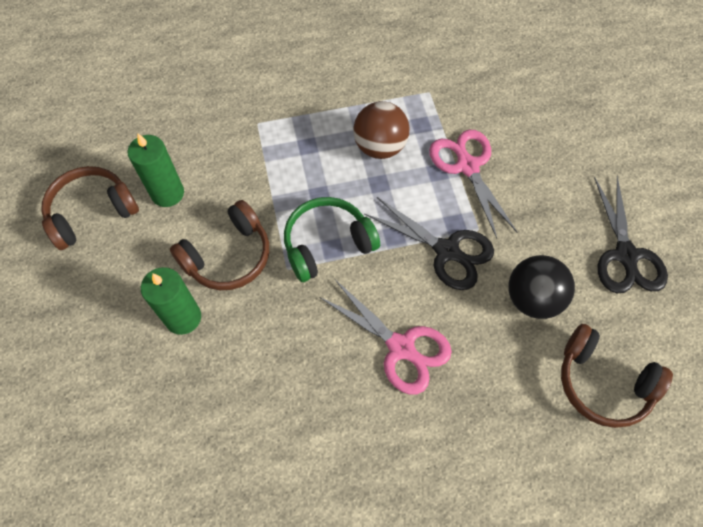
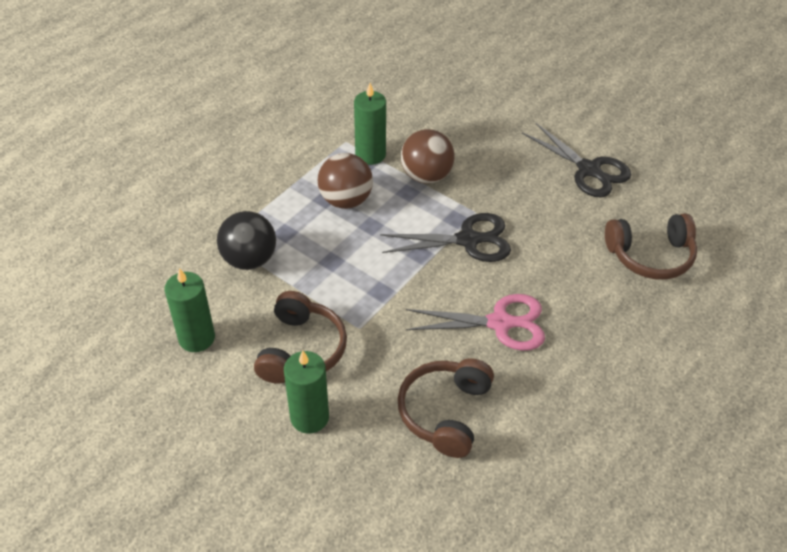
camera: 40 degrees left, 15 degrees down
(92, 212) = (138, 396): brown headphones -> brown headphones (445, 412)
(327, 244) = (374, 291): green headphones -> none
(438, 117) = (370, 155): none -> green candle
(467, 166) = (426, 176): pink scissors -> brown ball
(532, 299) = (557, 234): black ball -> black ball (249, 260)

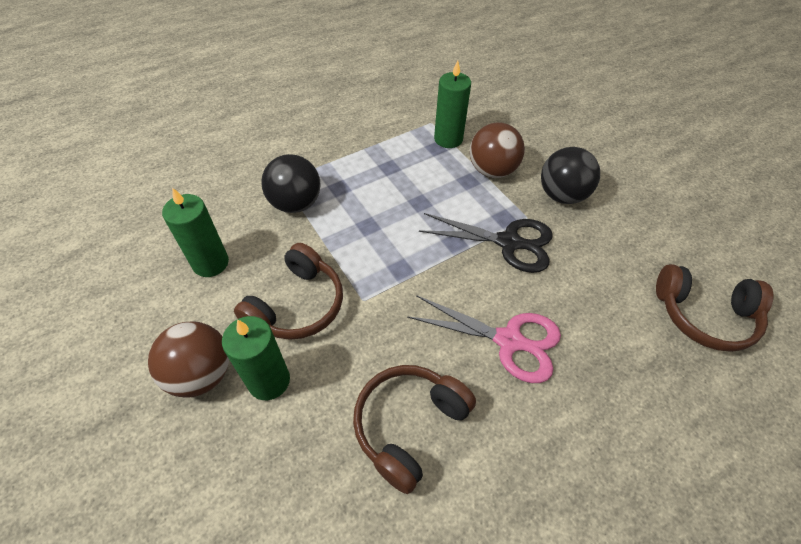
camera: 20 degrees right, 5 degrees up
(346, 200) = (407, 173): brown ball -> brown ball (201, 374)
(500, 183) = (562, 195): none -> black ball
(588, 170) = (659, 206): black scissors -> none

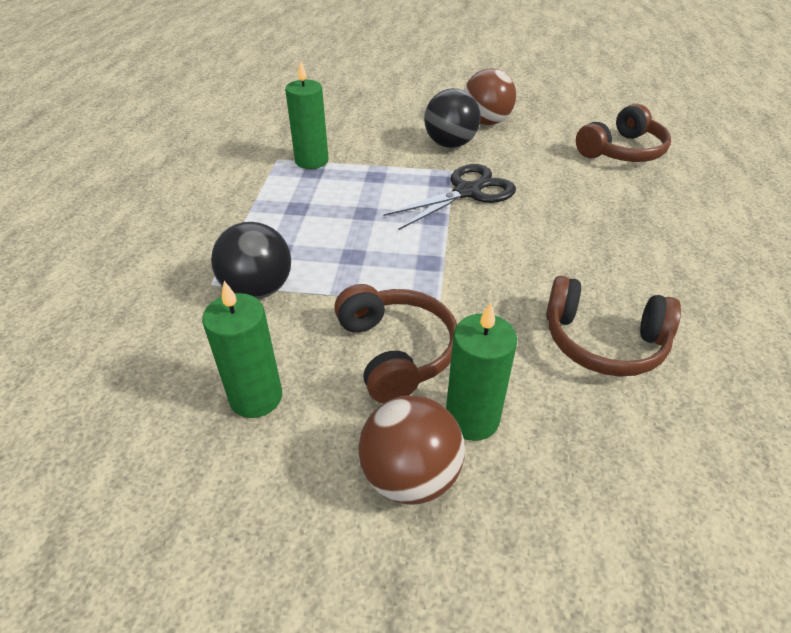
camera: 50 degrees left, 10 degrees down
(409, 425) = (603, 341): brown headphones -> brown headphones turned 60 degrees counterclockwise
(492, 170) = (380, 159): brown ball -> brown ball (486, 122)
(509, 341) = (565, 243): pink scissors -> none

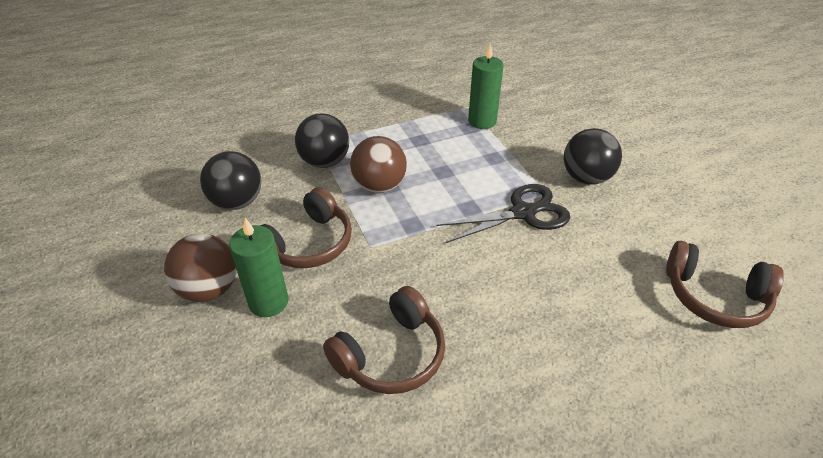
camera: 60 degrees right, 0 degrees up
(256, 397) = (237, 202): green candle -> black ball
(467, 192) = (523, 213): black scissors -> black scissors turned 45 degrees counterclockwise
(486, 122) = (651, 185): brown ball -> brown ball (379, 186)
(603, 341) = (391, 355): brown headphones -> brown headphones turned 120 degrees counterclockwise

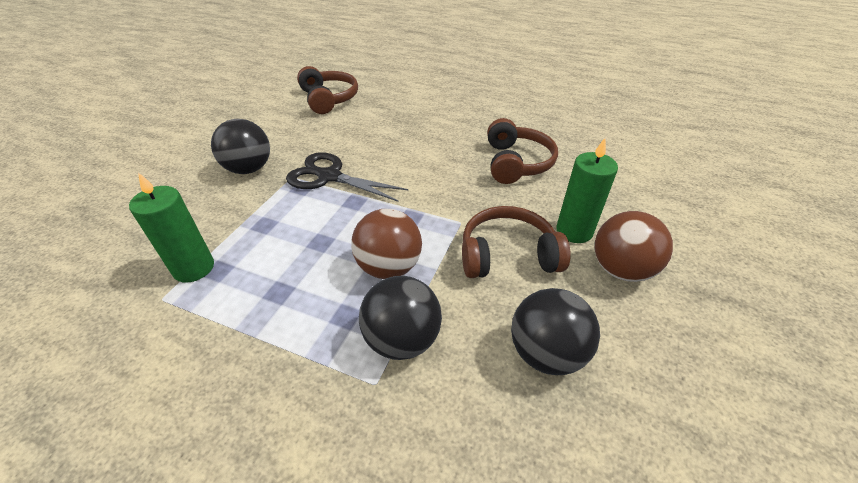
camera: 135 degrees left, 0 degrees up
(391, 355) = (516, 163): brown headphones -> brown headphones turned 90 degrees clockwise

